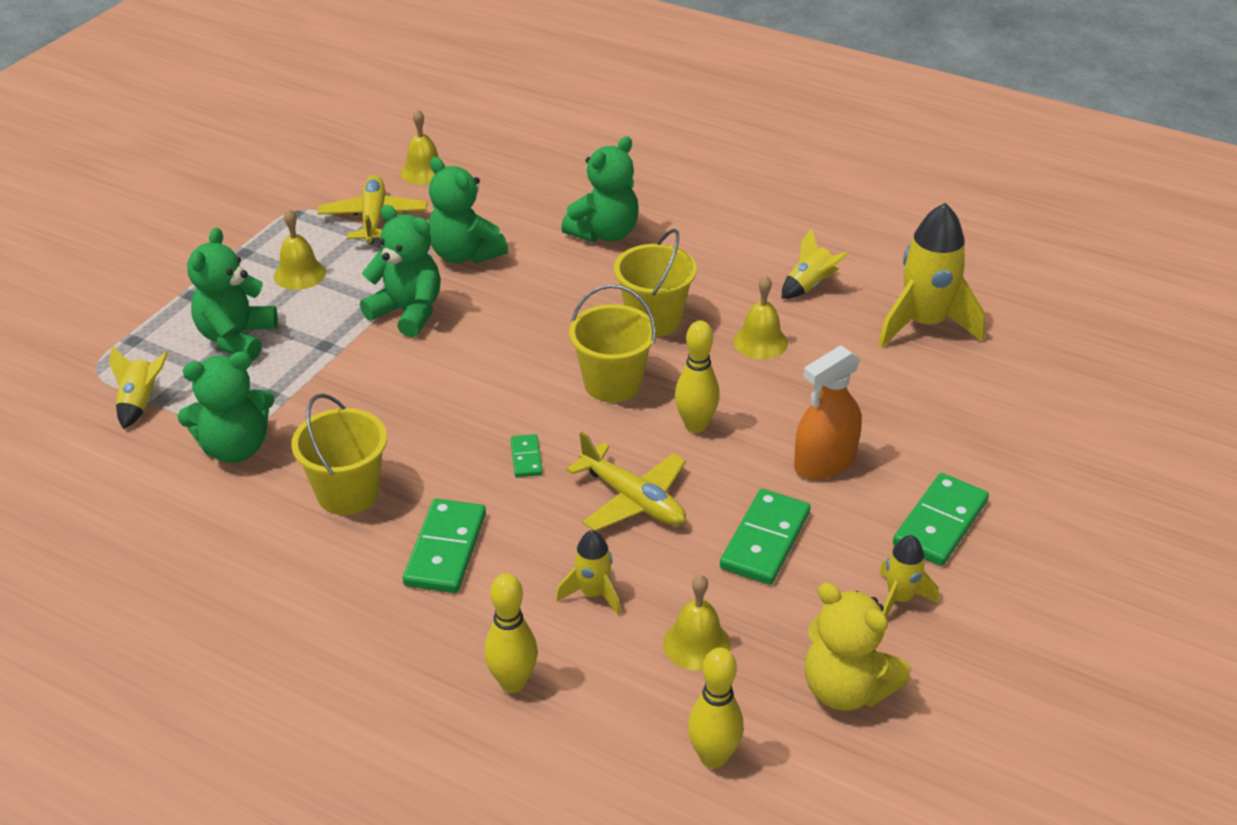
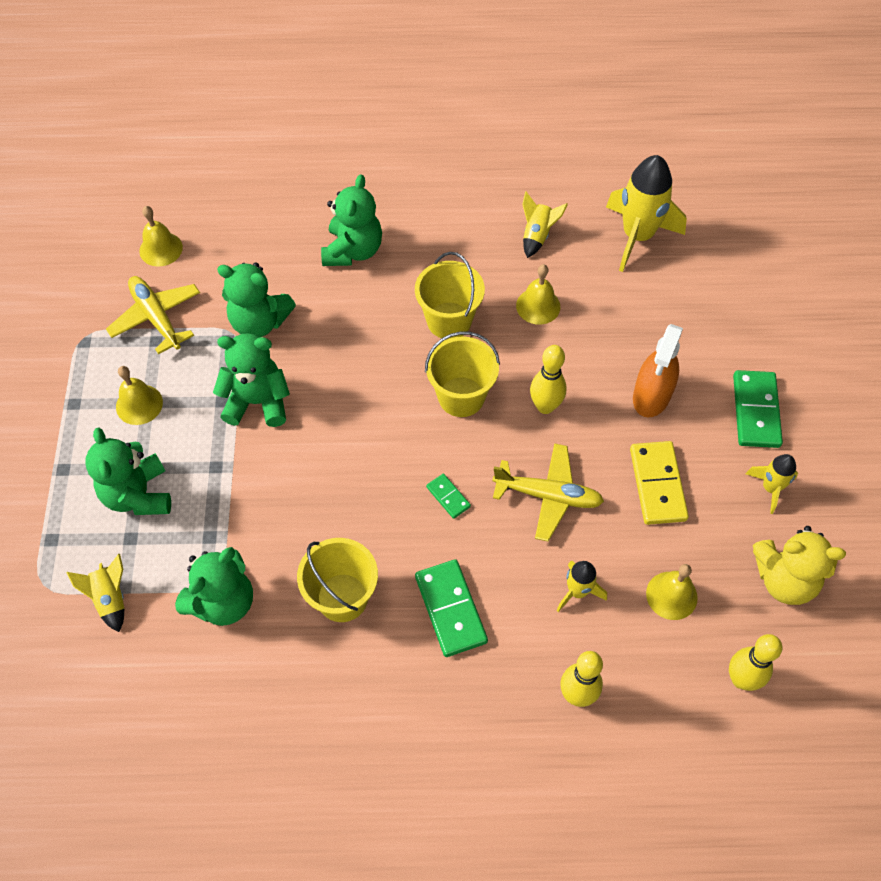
camera: 30 degrees left, 20 degrees up
(765, 540) = (657, 484): green domino -> yellow domino

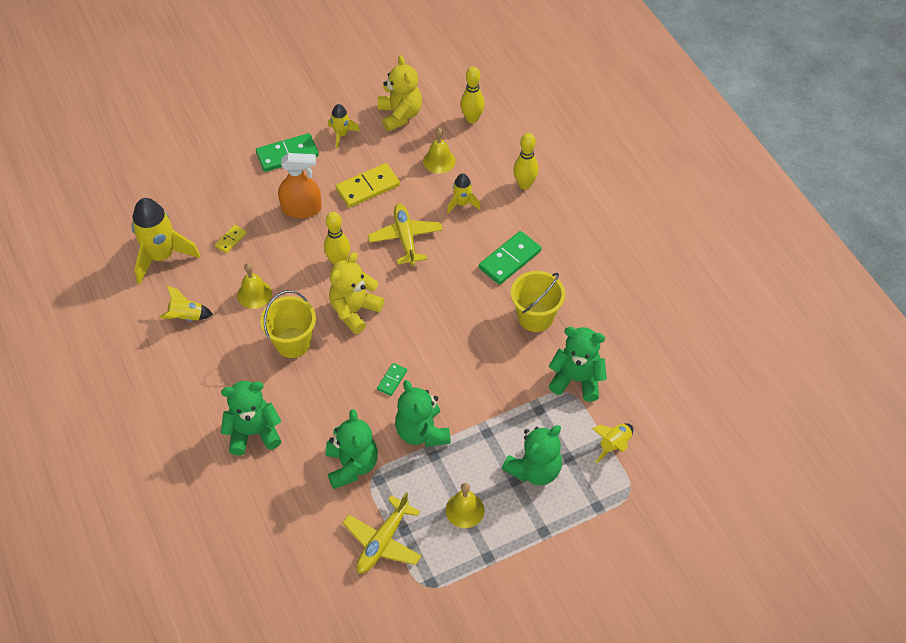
camera: 115 degrees left, 5 degrees down
(161, 249) = (313, 577): yellow bell -> none
(448, 497) = (435, 289): green domino -> green domino (392, 380)
(461, 397) = (354, 311): yellow bucket -> yellow teddy bear
(633, 307) = (231, 240): none -> yellow domino

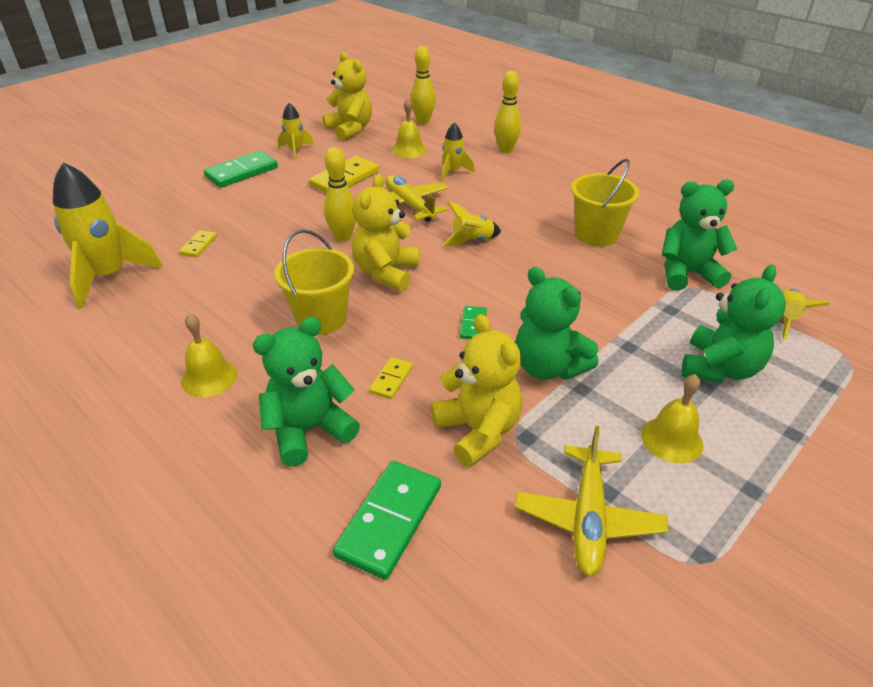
camera: 20 degrees left, 15 degrees down
(186, 317) = (160, 326): yellow rocket -> yellow rocket (472, 241)
(254, 294) = (248, 285): yellow bell -> yellow bell (209, 377)
(301, 209) = (277, 206): orange spray bottle -> none
(317, 410) = (391, 380): none -> yellow domino
(352, 465) = (478, 431): green teddy bear -> yellow teddy bear
(510, 260) = (533, 199): green domino -> green domino (390, 521)

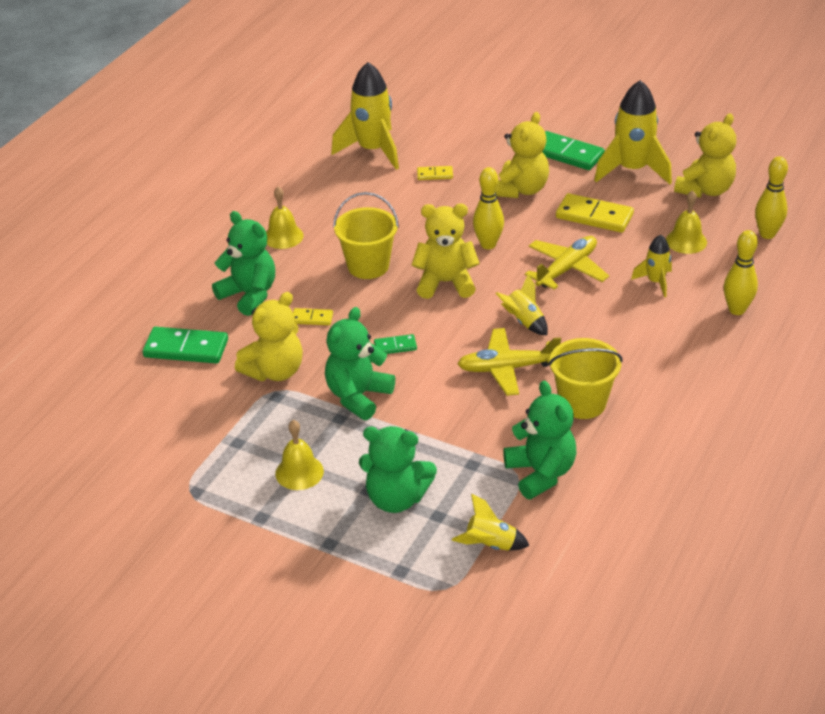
camera: 75 degrees right, 0 degrees up
(273, 204) = (521, 190): none -> yellow teddy bear
(296, 150) = (632, 170): yellow rocket -> yellow rocket, size x1.92
(588, 518) = (211, 435): yellow plane -> yellow plane (507, 368)

